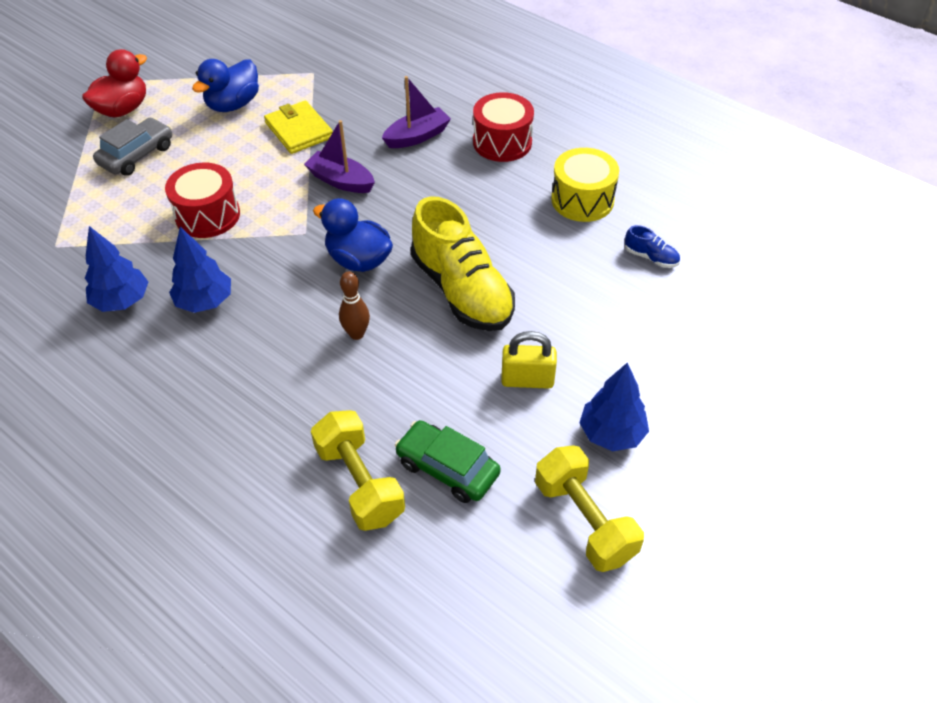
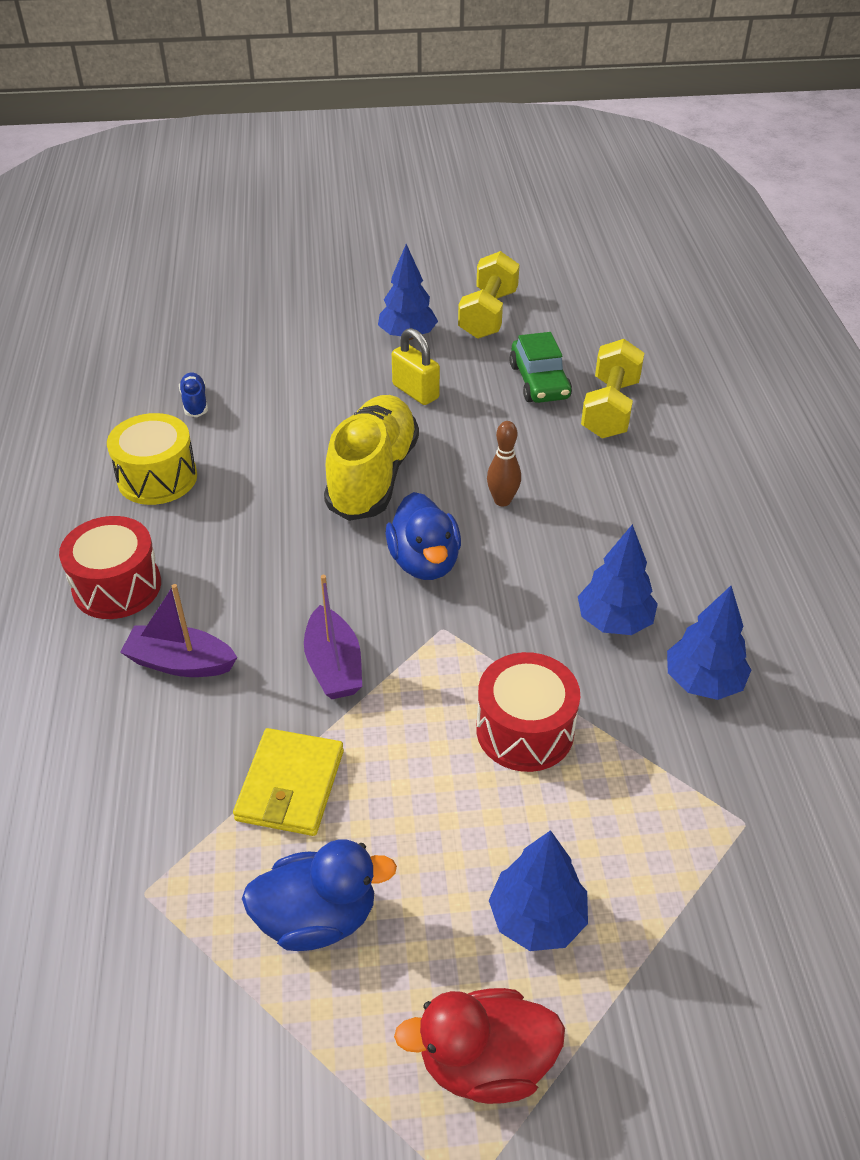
camera: 135 degrees left, 5 degrees down
(137, 155) = (537, 918): grey car -> blue tree

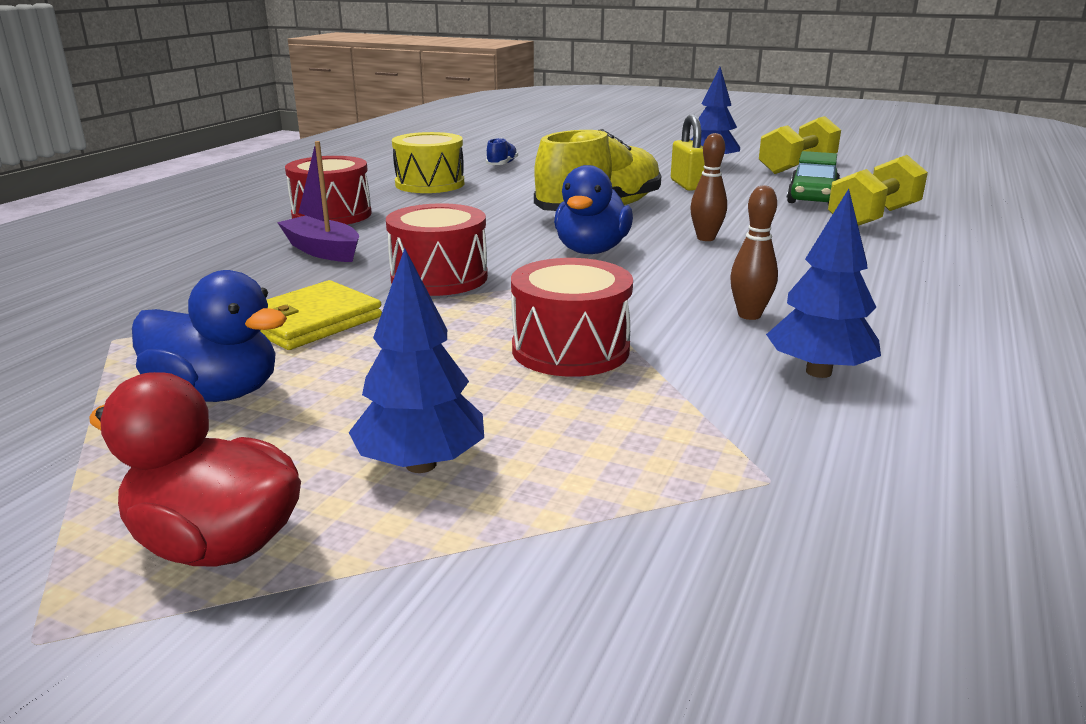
camera: 30 degrees right, 20 degrees down
(334, 665) = (439, 277): purple boat -> red drum
(614, 621) = (749, 315): blue tree -> brown bowling pin

